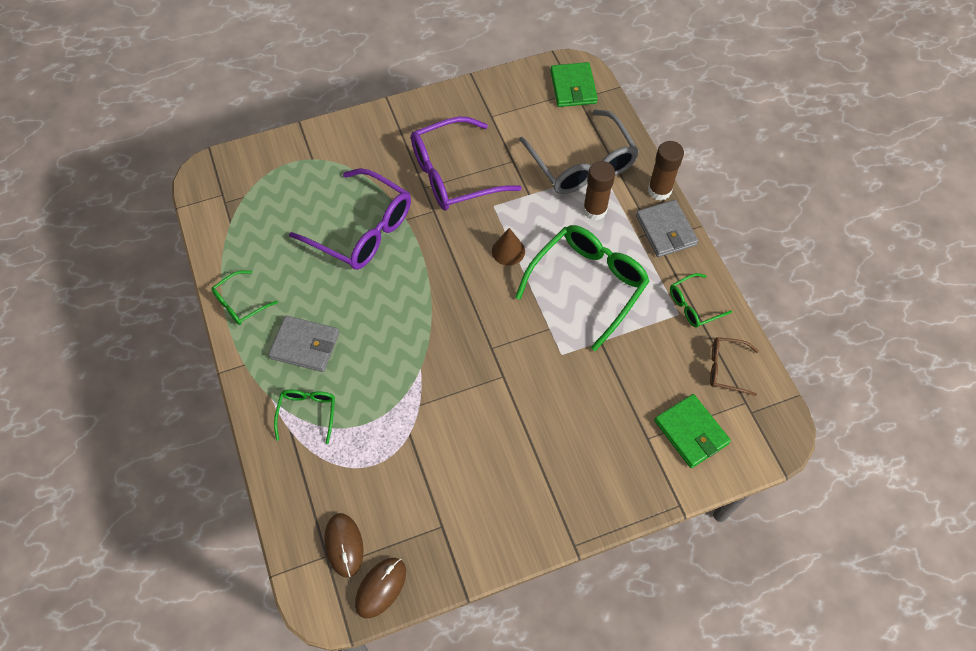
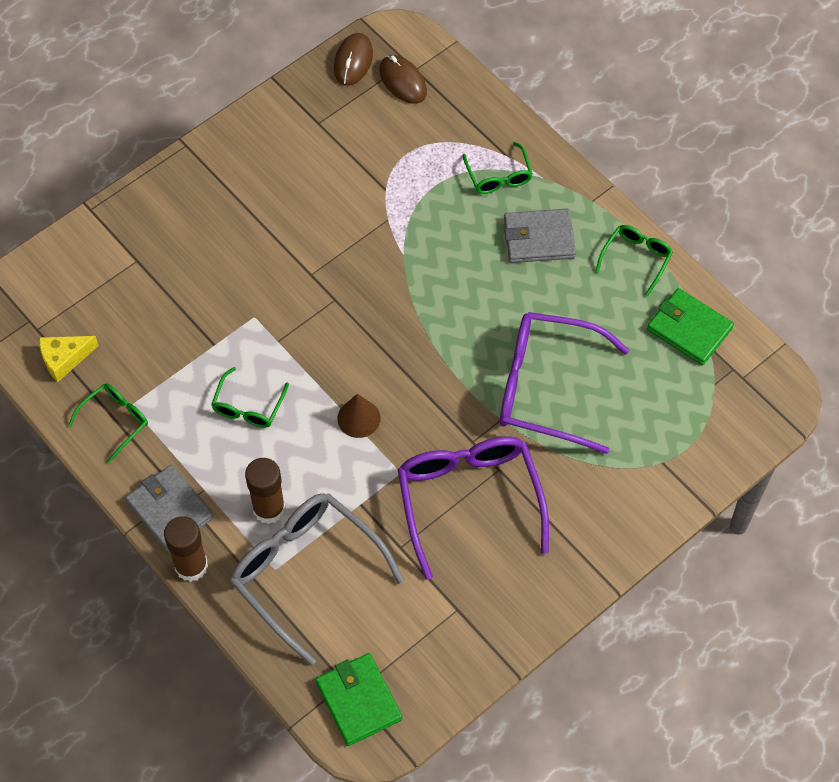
camera: 160 degrees right, 0 degrees up
(453, 174) = (469, 500): purple glasses -> purple glasses turned 60 degrees counterclockwise
(588, 285) = (248, 406): green glasses -> green glasses, size x0.50
(691, 432) = (91, 280): green wallet -> green wallet (689, 329)
(726, 368) = (64, 359): brown glasses -> yellow cheese

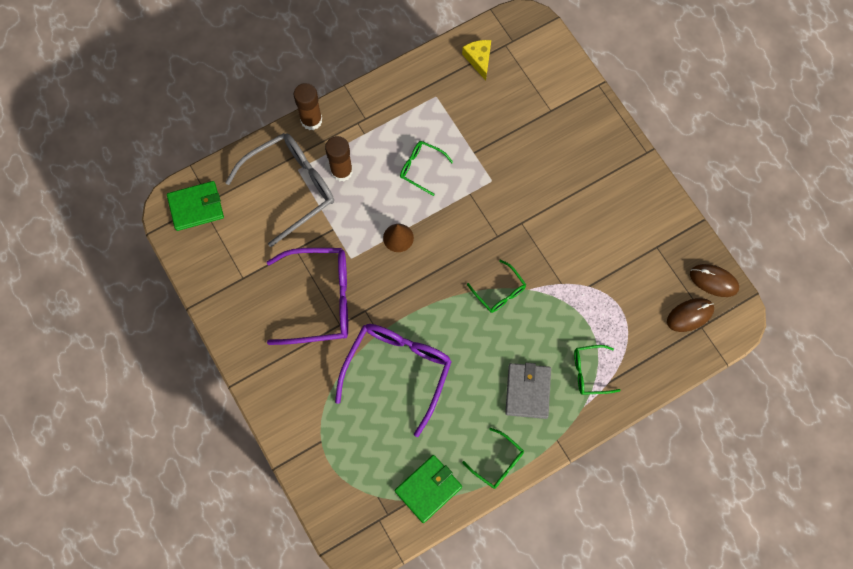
camera: 100 degrees right, 10 degrees up
(115, 421) = (426, 86): green glasses -> green glasses (499, 292)
(170, 509) = (354, 112): grey wallet -> none

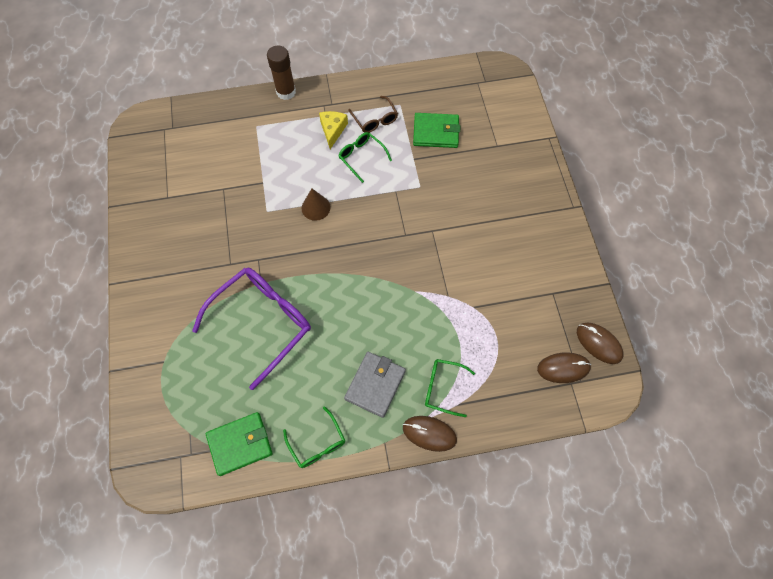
camera: 20 degrees right, 5 degrees down
(196, 207) = (158, 129): green wallet -> green wallet (436, 132)
(291, 188) = (243, 138): grey glasses -> none
(320, 300) = (223, 237): purple glasses -> none
(341, 171) = (292, 139): brown glue stick -> none
(417, 122) = (375, 120): none -> brown glasses
(479, 59) = (449, 87): yellow cheese -> yellow cheese (333, 130)
(499, 292) = (387, 284): green glasses -> none
(593, 417) = (429, 433): none -> brown mouse

